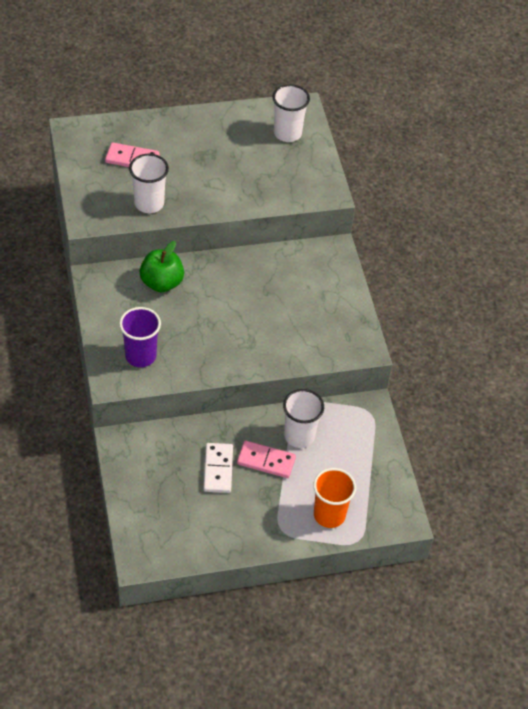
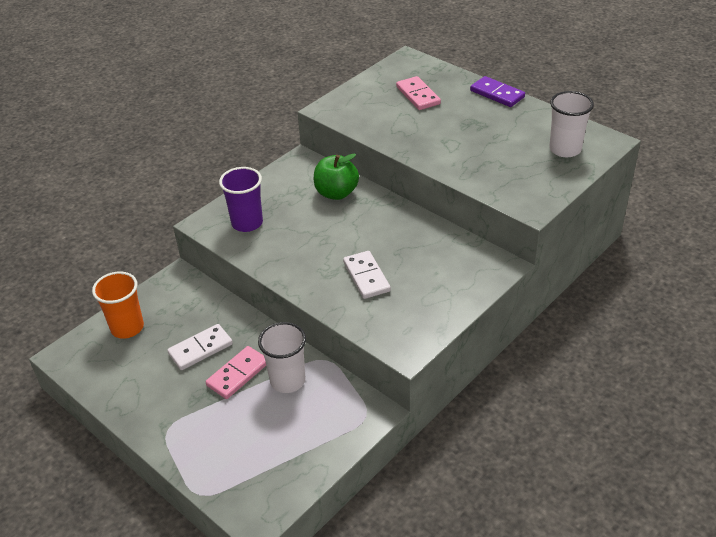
camera: 60 degrees right, 10 degrees down
(149, 203) = (382, 126): white cup -> none
(182, 118) = (497, 94): none -> purple domino
(266, 461) = (238, 374): pink domino -> pink domino turned 60 degrees clockwise
(274, 325) = (366, 277): none -> white domino
(329, 515) = (213, 454): orange cup -> orange cup (127, 327)

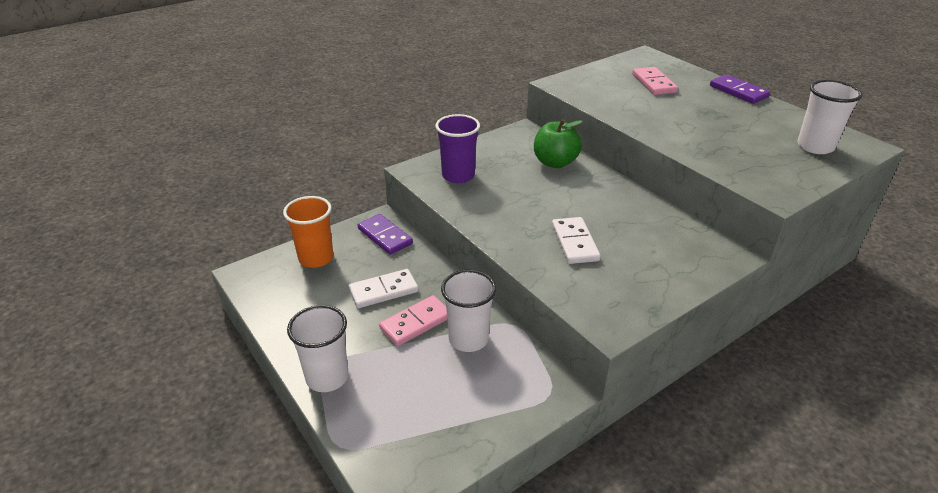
camera: 10 degrees right, 5 degrees down
(172, 439) = (327, 377): none -> white cup
(187, 293) = (385, 236): none -> purple domino

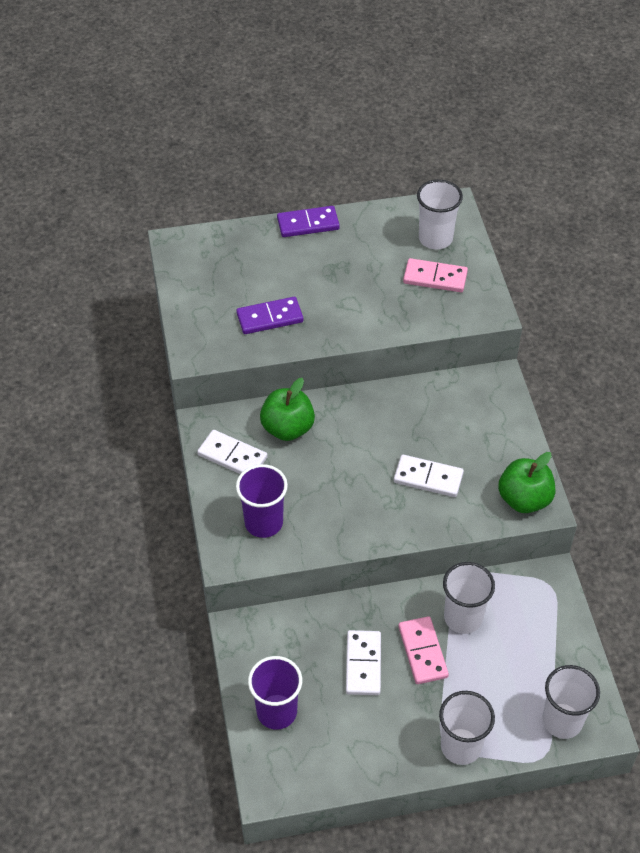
camera: 65 degrees left, 15 degrees up
(316, 258) = (277, 712): orange cup -> purple cup
(385, 236) = (272, 634): purple domino -> purple domino (270, 318)
(390, 451) = (562, 721): none -> white cup
(506, 147) = (232, 456): none -> white domino
(607, 309) = (524, 499): none -> green apple
(654, 83) = (248, 276): pink domino -> pink domino (435, 277)

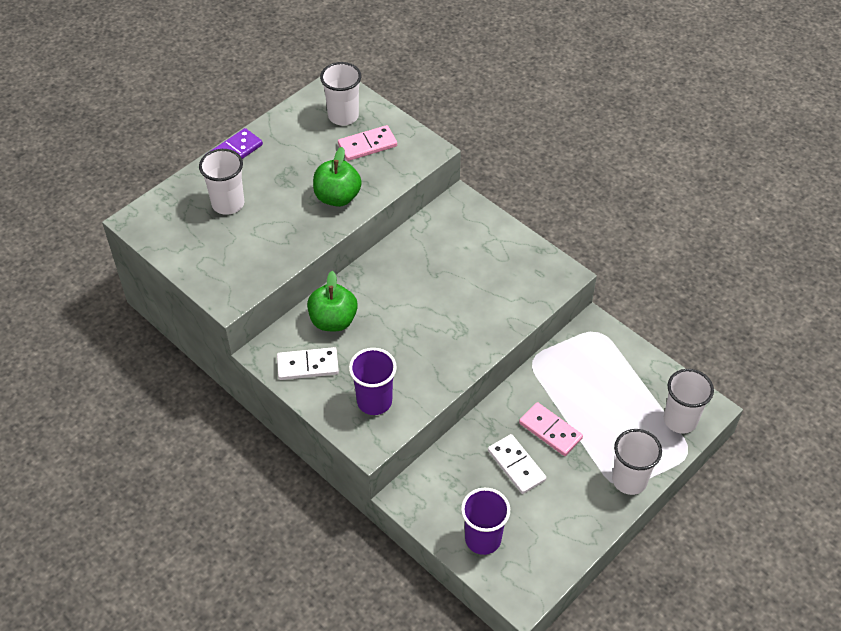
camera: 35 degrees left, 0 degrees up
(270, 318) = (265, 239): purple domino -> none
(428, 478) = (468, 299): white domino -> none
(463, 618) = (558, 390): white cup -> white cup (228, 203)
(524, 499) = (547, 277): green apple -> green apple (337, 197)

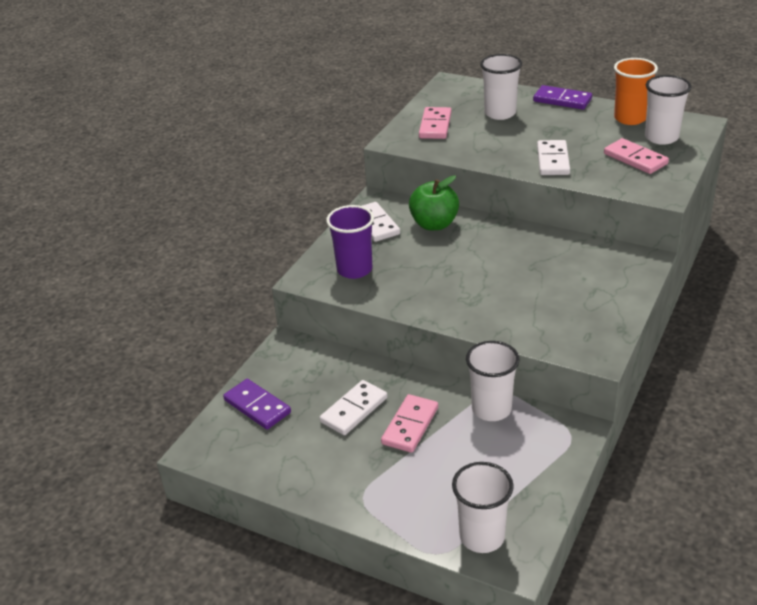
camera: 75 degrees right, 15 degrees down
(219, 259) = (435, 125): none -> pink domino
(298, 122) = (630, 118): none -> orange cup
(337, 197) = (552, 160): green apple -> white domino
(483, 539) = (257, 406): purple cup -> purple domino
(629, 480) = (373, 505): white cup -> white cup (491, 409)

